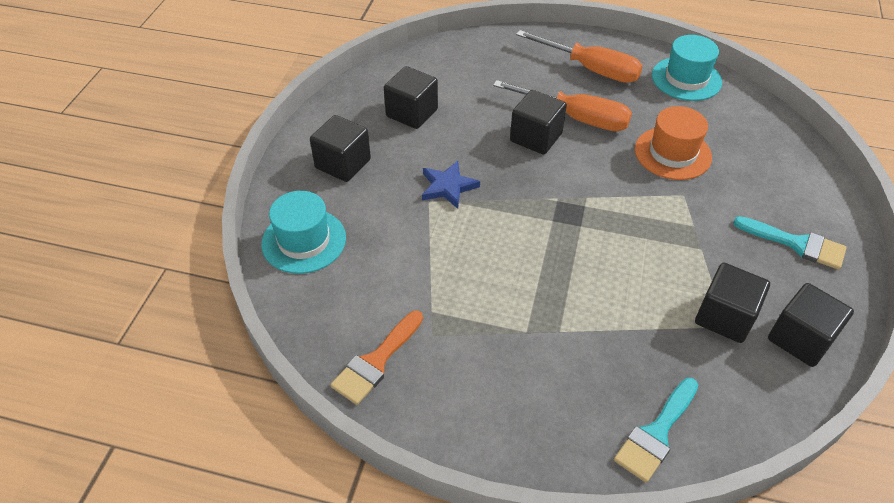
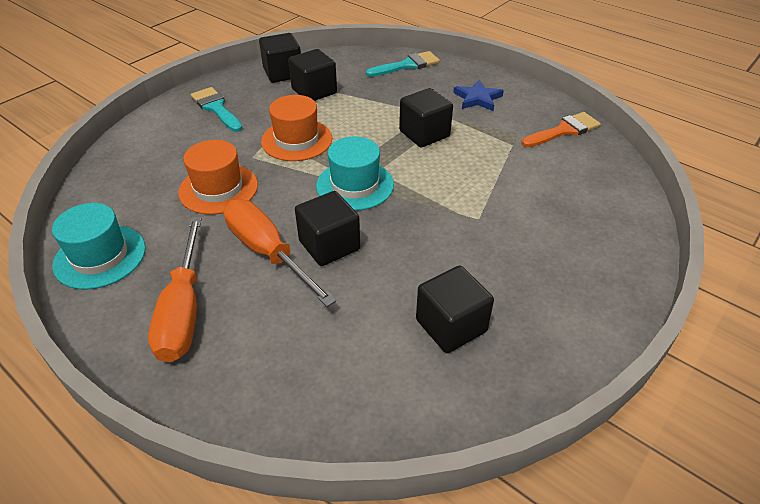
camera: 155 degrees left, 5 degrees down
(304, 241) = (612, 220): turquoise hat -> turquoise hat (355, 185)
(343, 164) = (558, 285): black cube -> black cube (424, 134)
(448, 186) = (453, 225): blue star -> blue star (477, 98)
(590, 69) = (184, 310): orange screwdriver -> orange screwdriver turned 150 degrees counterclockwise
(664, 231) = (296, 140): none -> orange hat

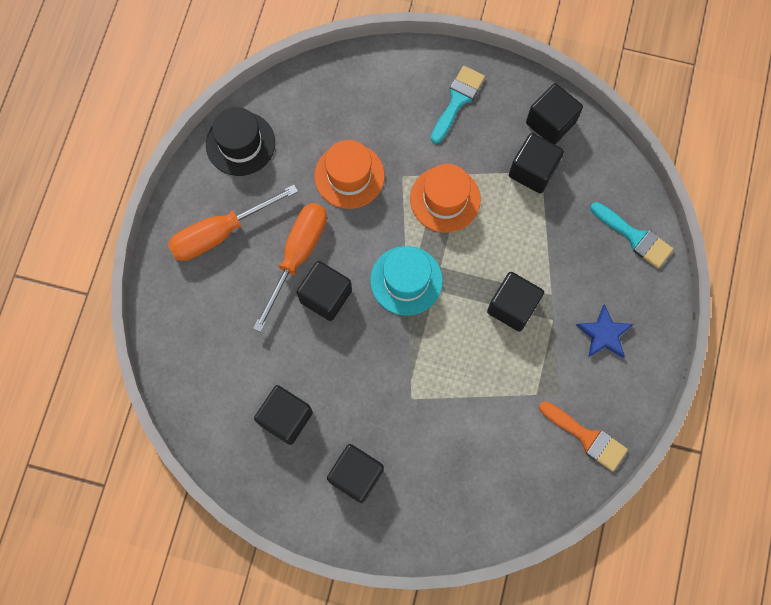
camera: 65 degrees right, 30 degrees up
(100, 256) = (240, 143): turquoise hat -> black hat
(547, 286) = (356, 475): none -> black cube

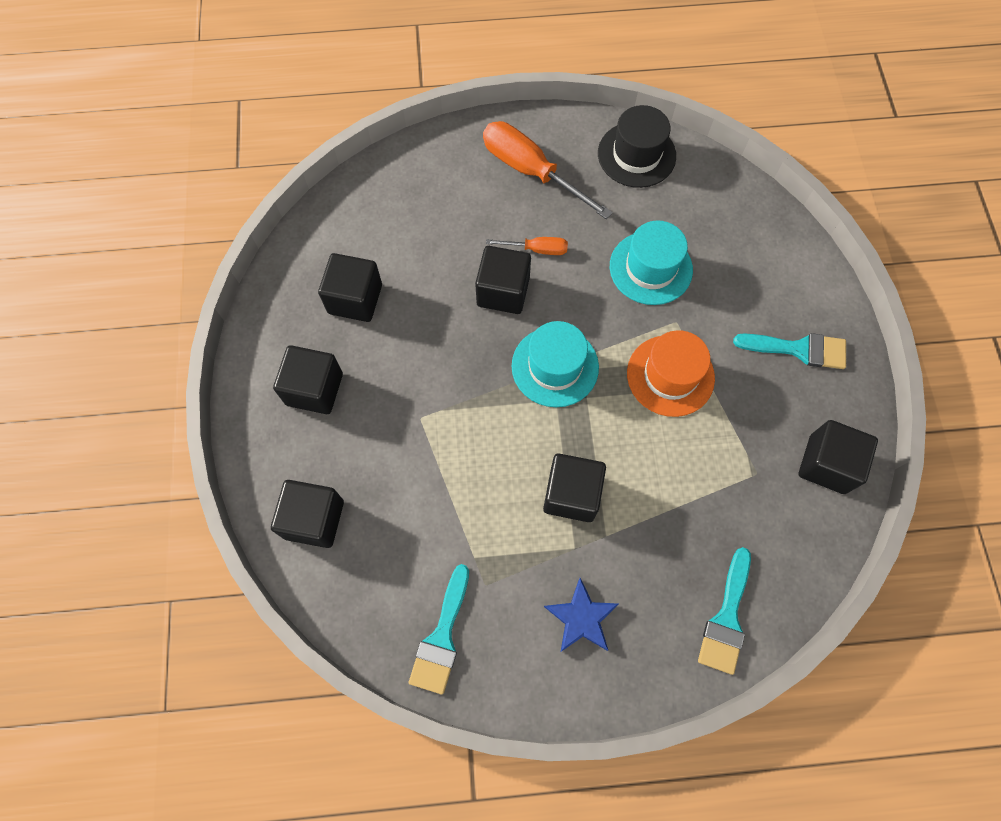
camera: 70 degrees right, 5 degrees down
(297, 256) = (537, 249): orange screwdriver -> orange screwdriver, size x0.51
(349, 176) = (650, 268): orange hat -> turquoise hat
(533, 171) = (753, 463): black cube -> black cube (314, 519)
(587, 437) = (442, 637): orange brush -> turquoise brush

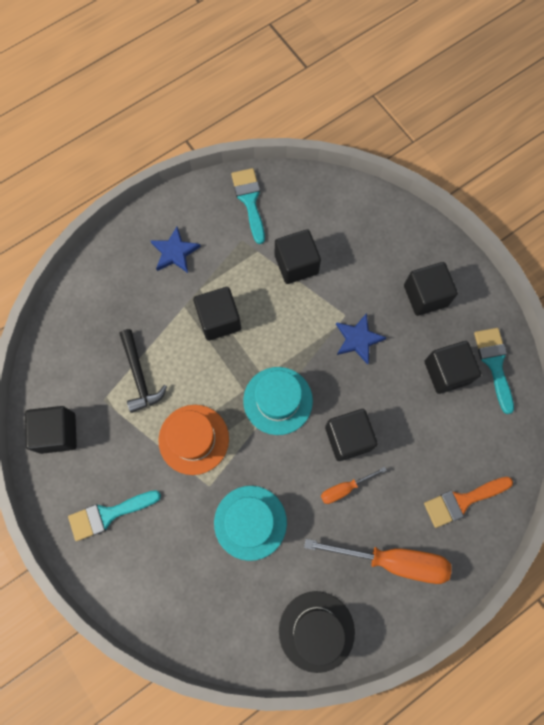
camera: 150 degrees right, 5 degrees up
(314, 519) = (366, 221): black cube -> black cube (296, 264)
(424, 383) = (358, 339): none -> blue star
(430, 183) = (462, 501): none -> orange brush
(701, 478) = (139, 376): none -> black hammer
(726, 618) = (87, 297): turquoise brush -> turquoise brush (494, 363)

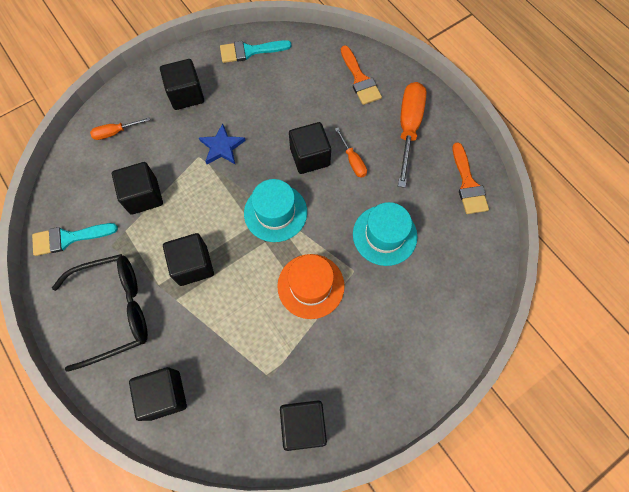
camera: 90 degrees left, 5 degrees down
(108, 514) = (384, 364): turquoise brush -> none
(139, 376) = (246, 341): black hammer -> none
(175, 252) = (115, 311): blue star -> black glasses
(316, 631) = (468, 184): black hat -> orange brush
(372, 227) = (115, 132): none -> orange screwdriver
(447, 372) = (255, 83): black cube -> black cube (164, 395)

